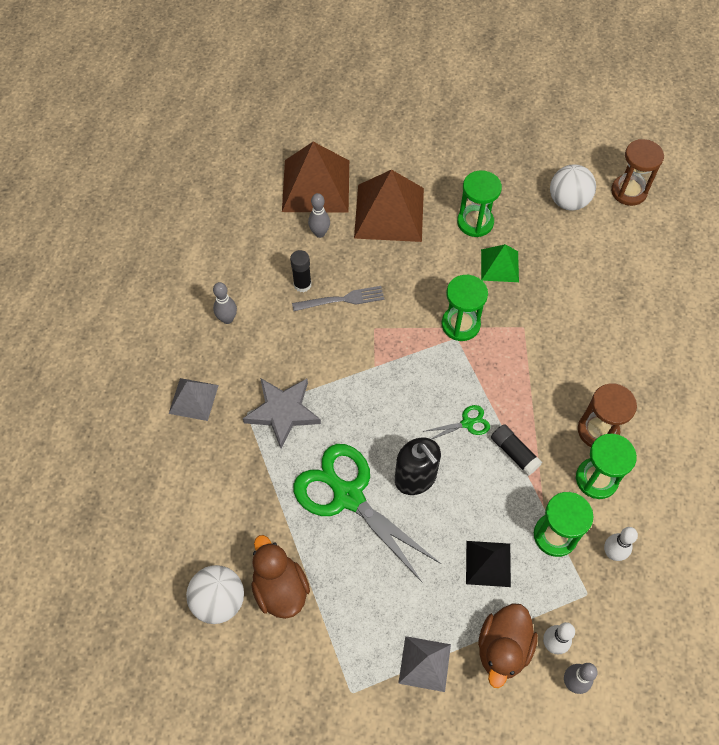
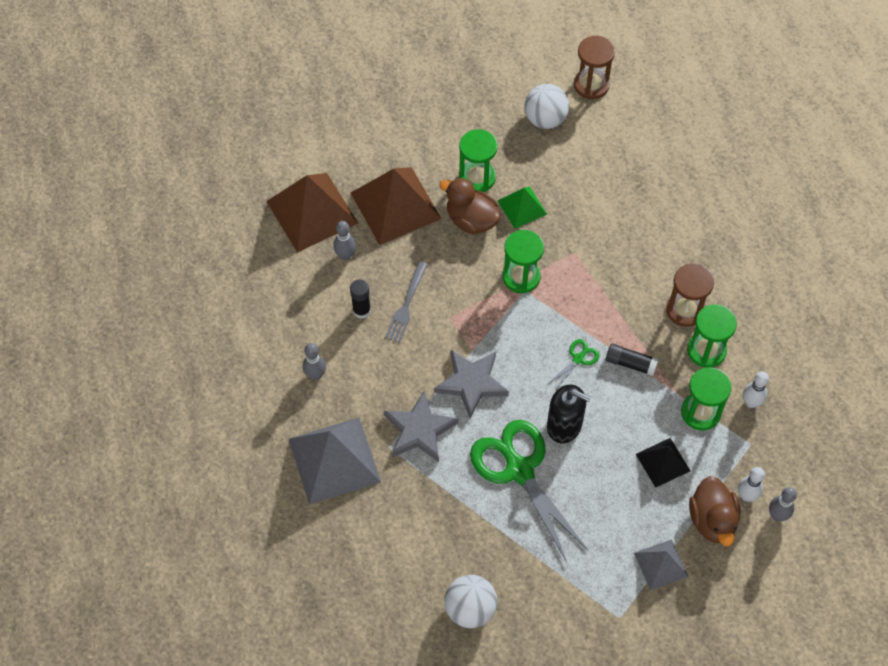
camera: 30 degrees left, 0 degrees up
(193, 399) = (334, 460): grey pyramid -> grey pyramid, size x1.85
(280, 588) = (513, 572): brown duck -> brown duck (471, 220)
(343, 299) = (406, 306): grey fork -> grey fork turned 150 degrees clockwise
(348, 495) = (519, 469): green scissors -> green scissors turned 45 degrees clockwise
(356, 395) = (471, 383): none -> grey star

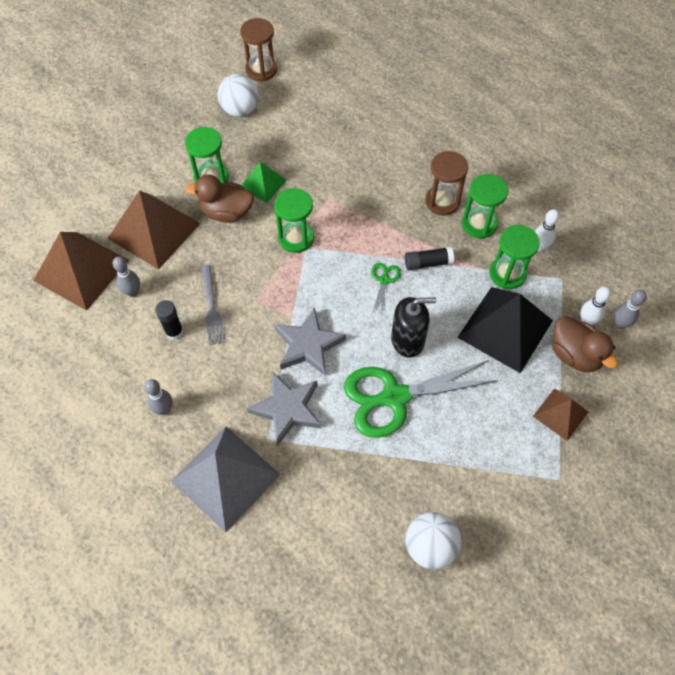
camera: 30 degrees left, 0 degrees up
(519, 469) = (394, 397): green scissors -> green scissors turned 45 degrees counterclockwise
(661, 564) = (560, 414): grey pyramid -> brown pyramid
(663, 462) = (505, 328): black pyramid -> black pyramid, size x1.85

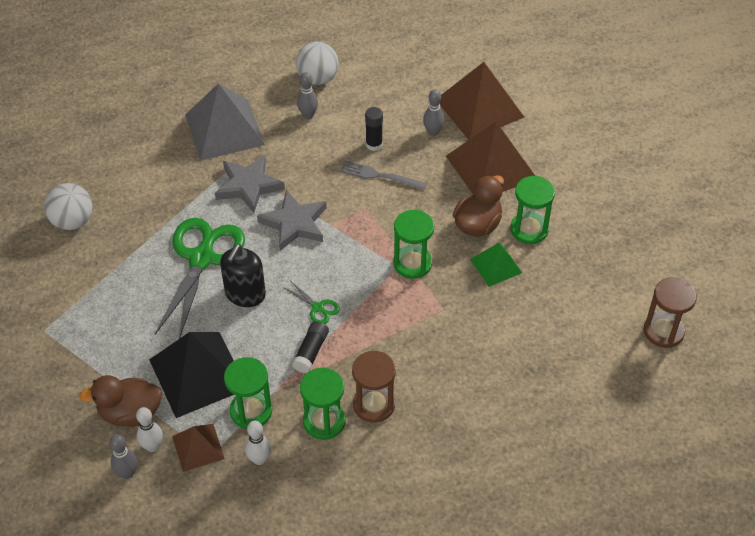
camera: 120 degrees right, 10 degrees down
(240, 110) = (610, 288): white ball -> white ball (317, 78)
(560, 414) = (90, 366): brown pyramid -> brown pyramid (198, 447)

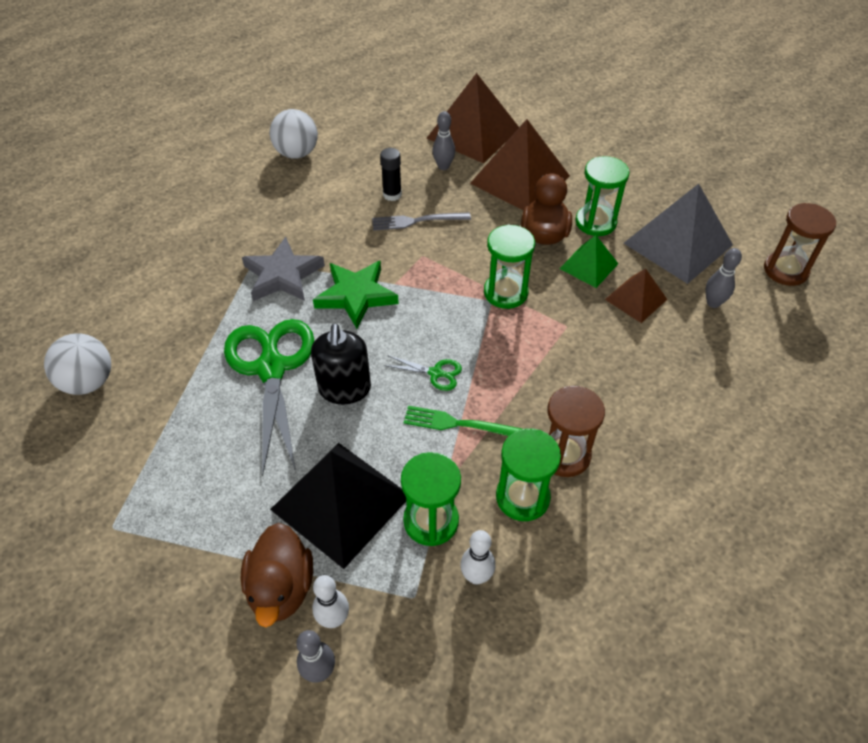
camera: 25 degrees left, 0 degrees up
(130, 413) = (281, 588): brown duck -> brown duck turned 60 degrees counterclockwise
(198, 447) = (392, 594): brown pyramid -> brown pyramid (636, 299)
(224, 129) = (224, 229): grey pyramid -> grey pyramid (678, 244)
(294, 223) = (356, 296): grey star -> green star
(308, 115) = (307, 189): grey bowling pin -> grey bowling pin (713, 303)
(311, 352) = (458, 424): black glue stick -> green fork

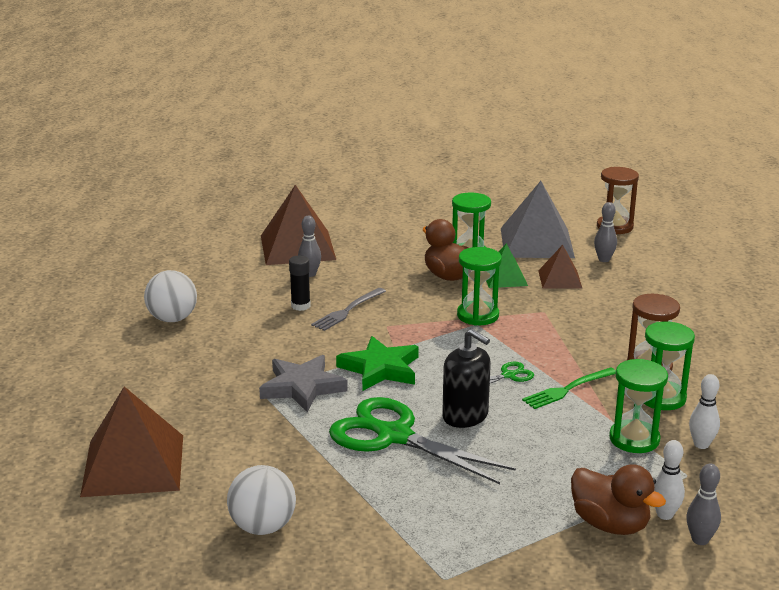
camera: 45 degrees left, 25 degrees down
(341, 502) = (568, 466): black pyramid -> none
(520, 179) = (379, 256): brown pyramid -> brown pyramid (133, 465)

